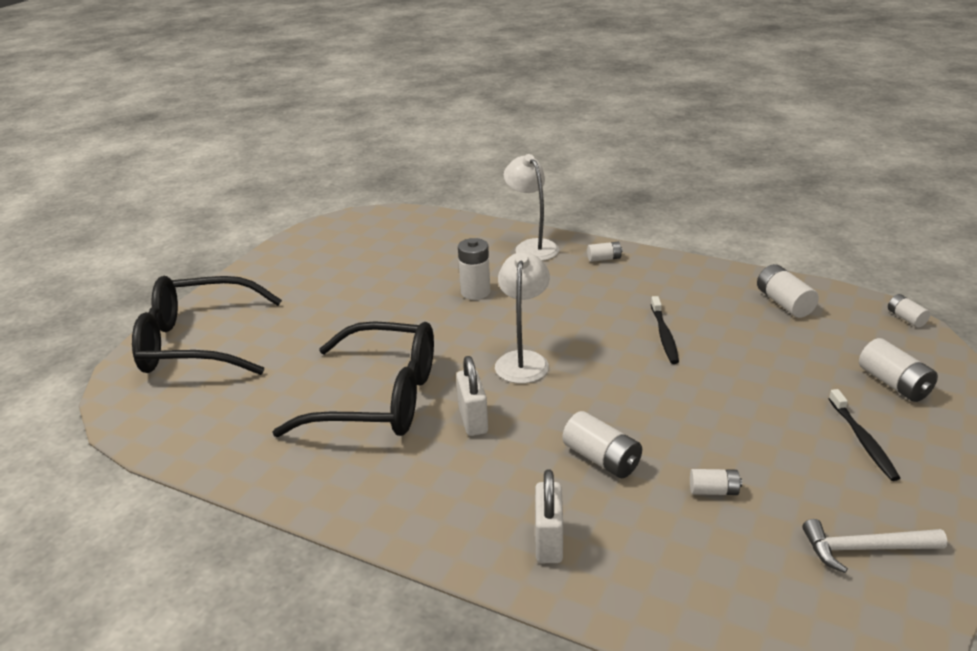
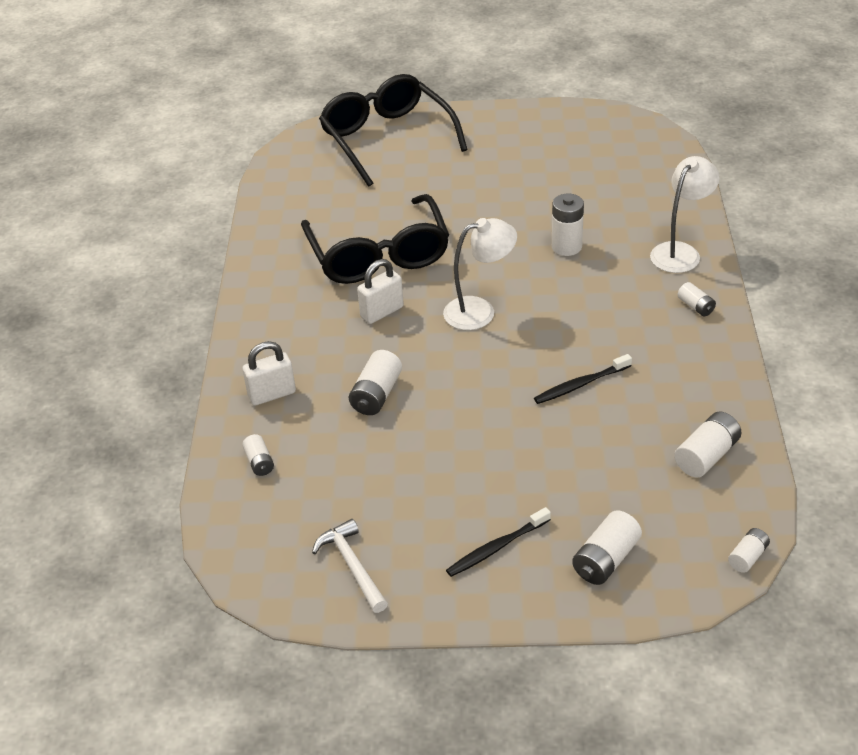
camera: 65 degrees right, 10 degrees up
(713, 491) = (373, 466): white battery -> white battery (259, 462)

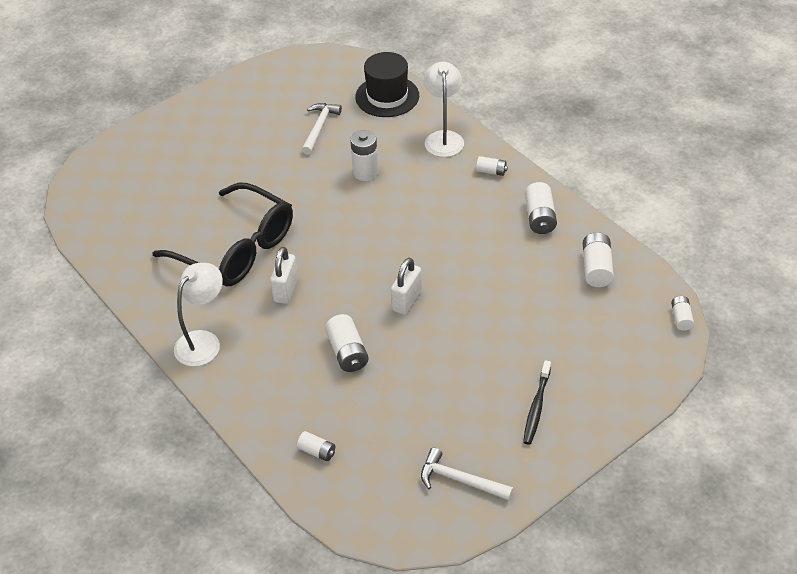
camera: 40 degrees left, 5 degrees up
(272, 394) = (271, 397): white padlock -> white padlock (407, 300)
(387, 139) = (145, 155): black glasses -> none
(480, 311) = (355, 251): white lamp -> white lamp (204, 341)
(567, 186) = (319, 127): none -> white hammer
(580, 384) = (475, 265): black toothbrush -> none
(605, 560) = (607, 372): white battery -> white battery (539, 217)
(664, 187) = (387, 96): none -> black hat

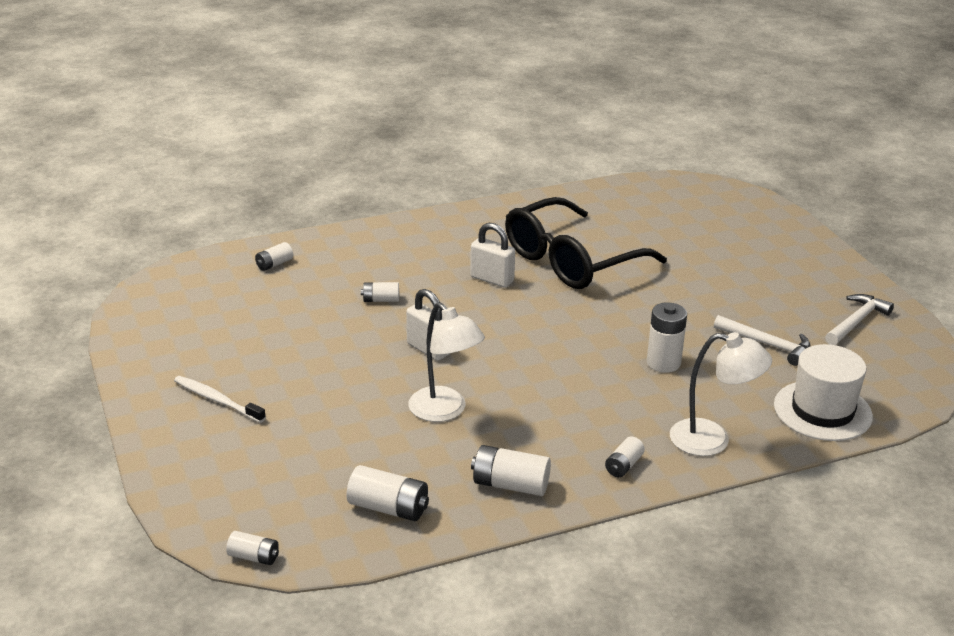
camera: 105 degrees right, 15 degrees down
(204, 341) = (450, 227): white lamp -> white lamp (445, 411)
(347, 352) = (381, 300): white battery -> white battery, size x0.60
(387, 96) = (822, 411): black hat -> white hat
(460, 480) = (174, 332): white hammer -> white hammer (856, 322)
(536, 407) = (217, 400): black toothbrush -> white toothbrush

